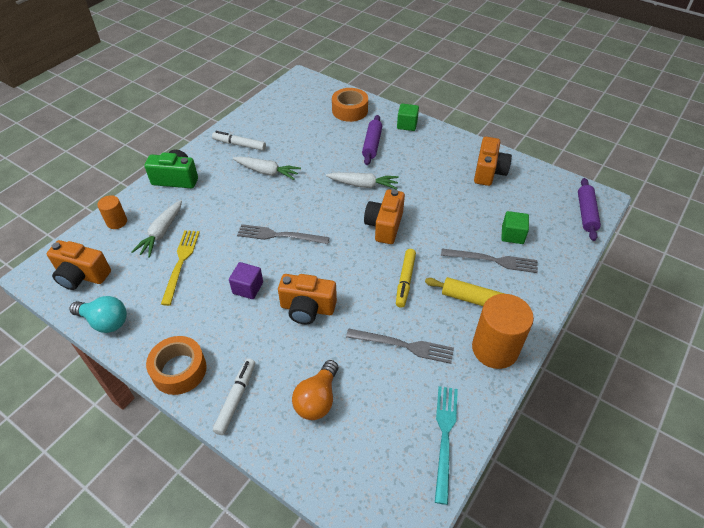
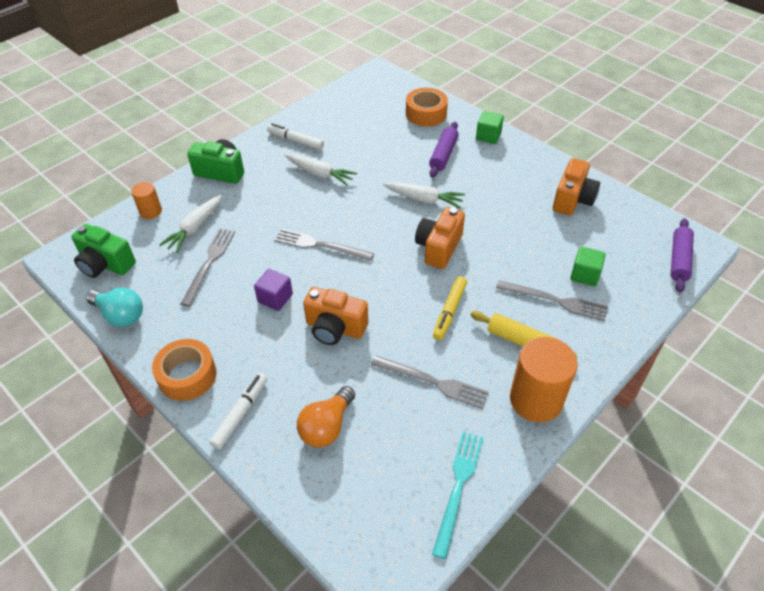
camera: 10 degrees right, 0 degrees up
(82, 276) = (105, 264): orange camera -> green camera
(181, 263) = (209, 263): yellow fork -> grey fork

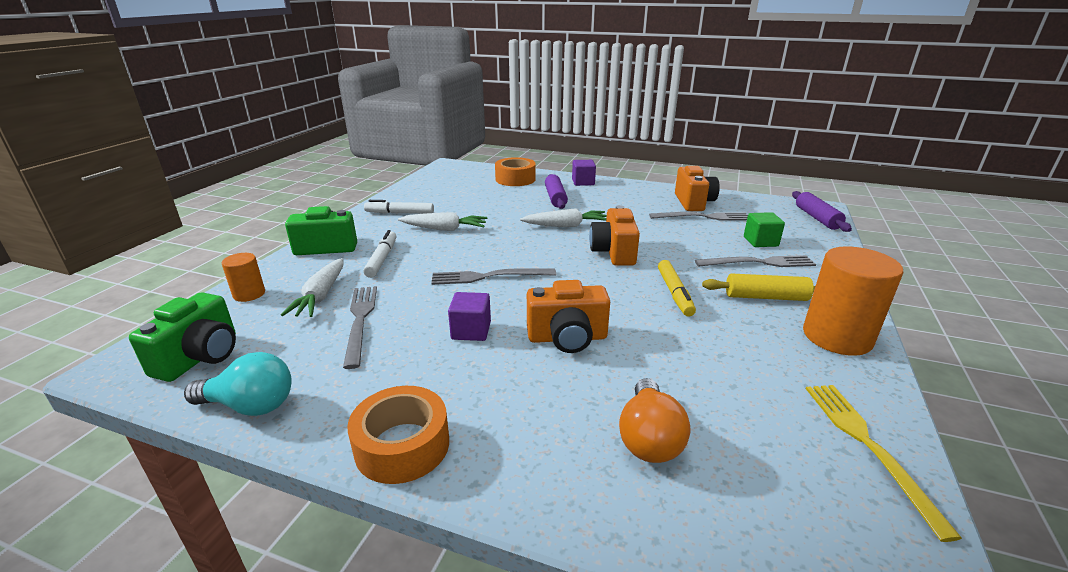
camera: 25 degrees left, 20 degrees down
(105, 264) = (200, 357): green camera -> green camera turned 75 degrees counterclockwise
(240, 413) = (517, 465): white marker -> white marker (382, 259)
(433, 382) = (723, 353): grey fork -> grey fork (703, 217)
(458, 487) = (868, 446): turquoise fork -> yellow fork
(488, 136) = (583, 182): green cube -> purple cube

